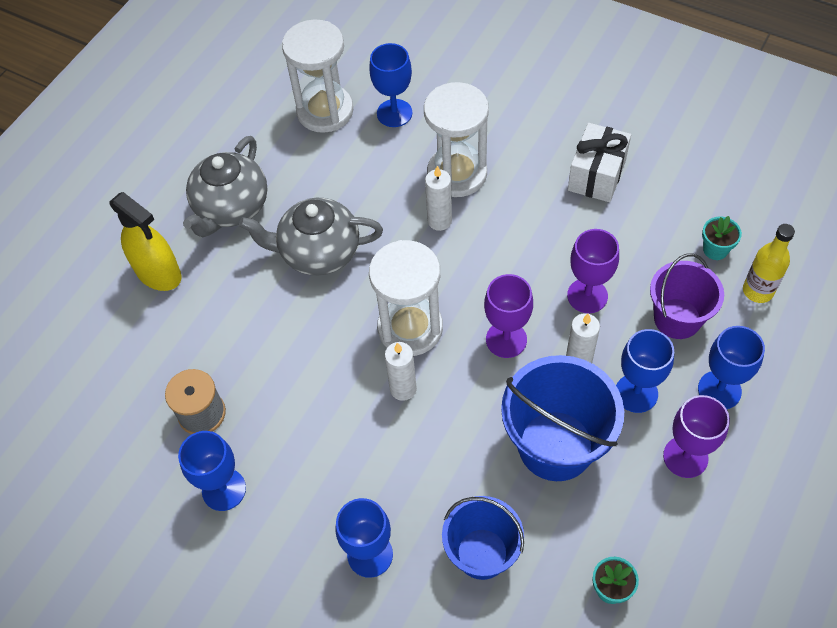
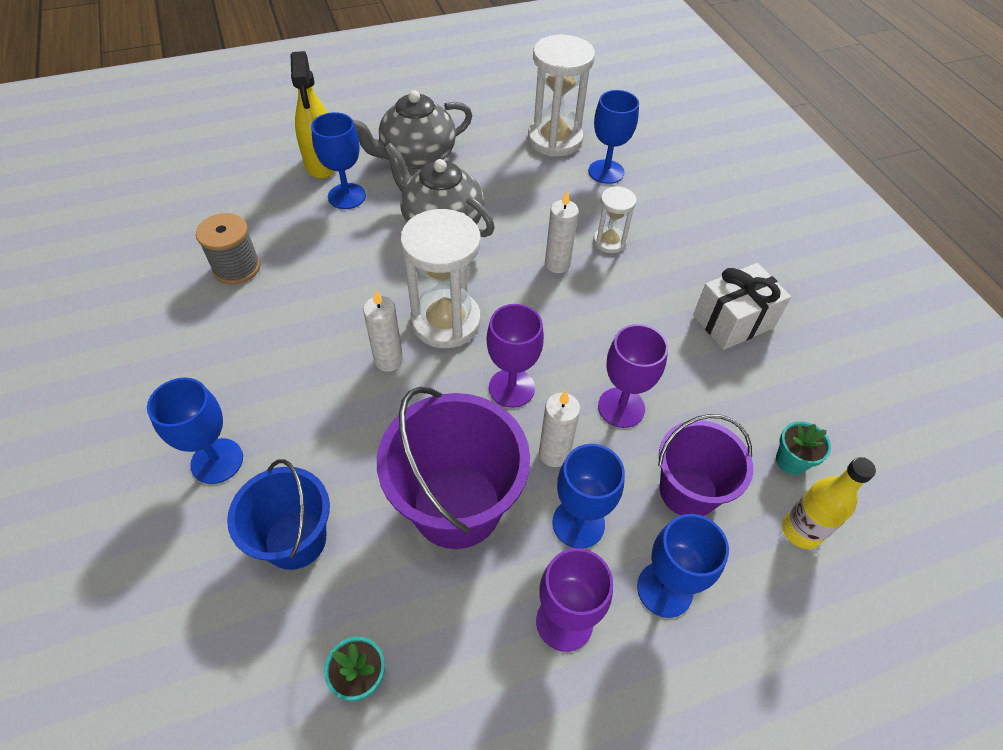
camera: 35 degrees right, 5 degrees down
(224, 489) = (186, 328): blue goblet -> blue goblet (347, 196)
(457, 174) = (609, 242): white hourglass -> white hourglass, size x0.53
(555, 445) = (457, 506): blue bucket -> purple bucket

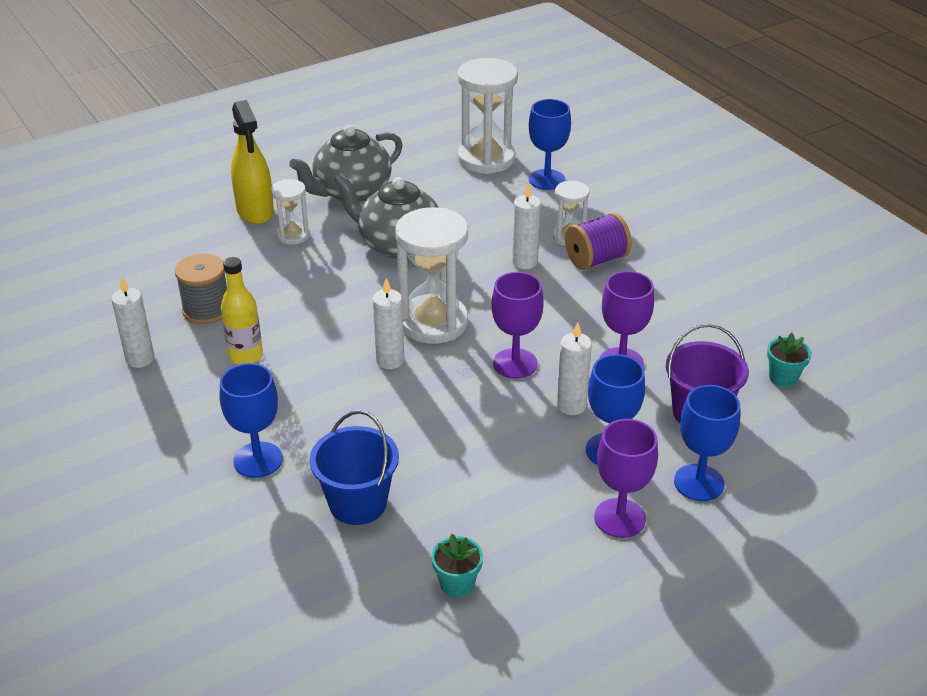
camera: 10 degrees left, 15 degrees down
(154, 314) = (140, 359): none -> white candle
(347, 196) = (293, 235): blue goblet -> white hourglass
(457, 506) = (496, 456): purple bucket -> none
(629, 273) = (596, 260): none -> purple spool
(733, 321) = (704, 283): white gift -> none
(801, 531) = (804, 425): yellow bottle -> yellow bottle (246, 356)

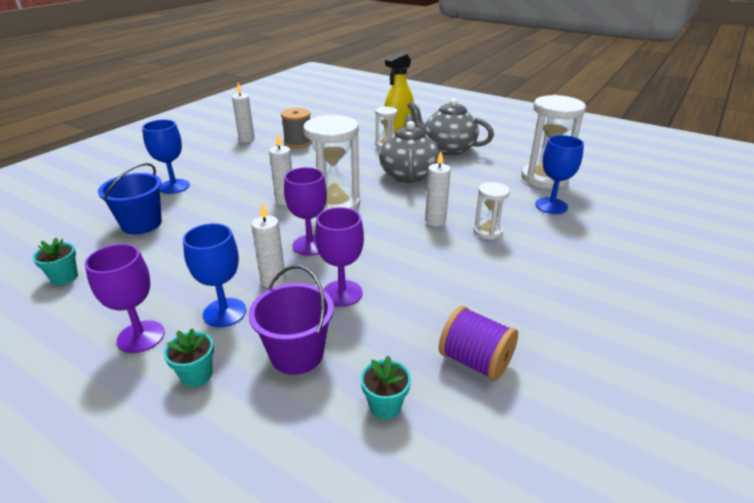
camera: 65 degrees right, 5 degrees down
(246, 356) = (264, 161): yellow bottle -> none
(596, 260) = (470, 250): purple spool -> purple spool (475, 361)
(699, 483) = (196, 375): blue goblet -> turquoise flower pot

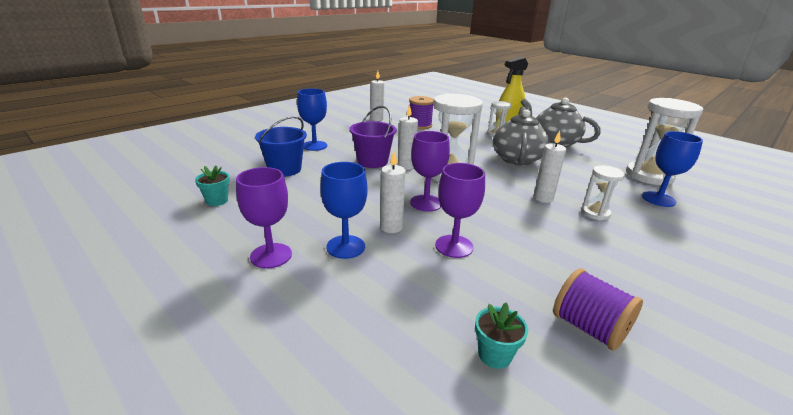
camera: 10 degrees right, 5 degrees down
(196, 375) = (315, 295): turquoise flower pot -> none
(297, 354) = (408, 292): purple bucket -> purple bucket (372, 161)
(298, 142) = (420, 125): grey spool -> purple spool

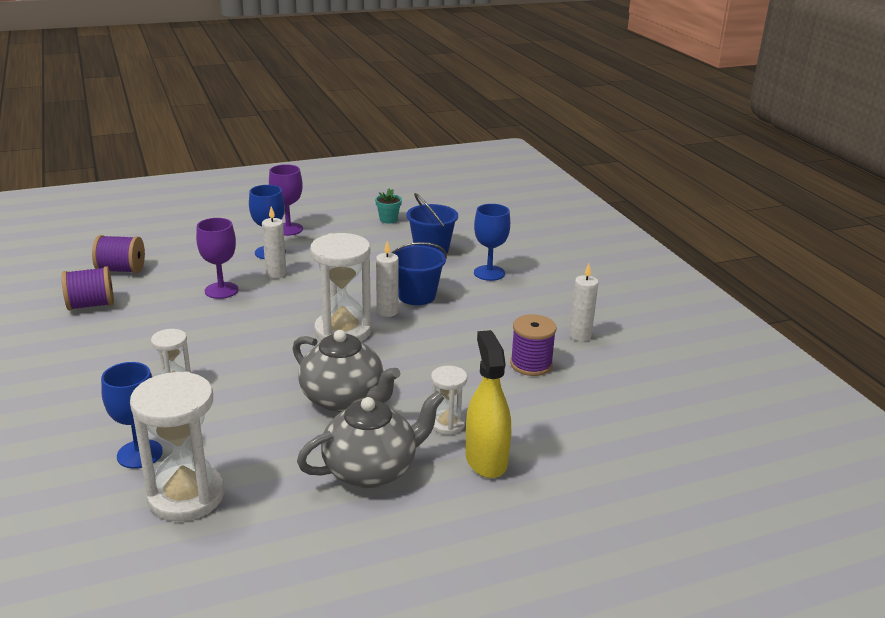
camera: 115 degrees right, 0 degrees up
(372, 161) = (416, 296): purple bucket -> blue bucket
(426, 203) = (297, 299): purple goblet -> none
(494, 355) = (121, 270): turquoise flower pot -> purple spool
(543, 198) = (235, 367): white candle -> none

